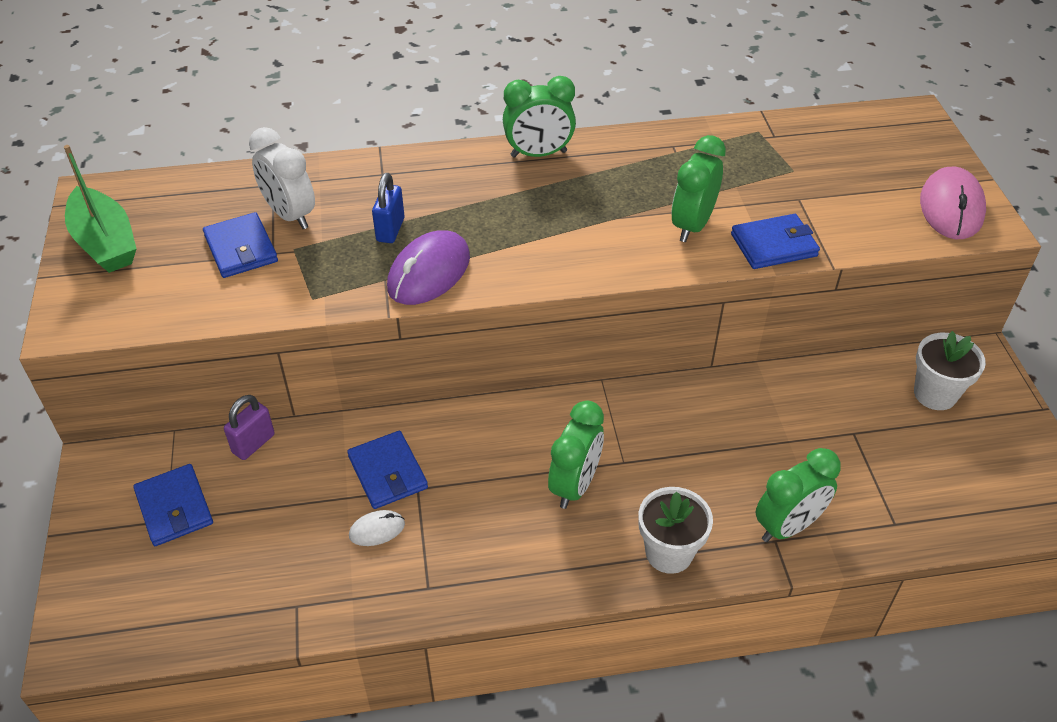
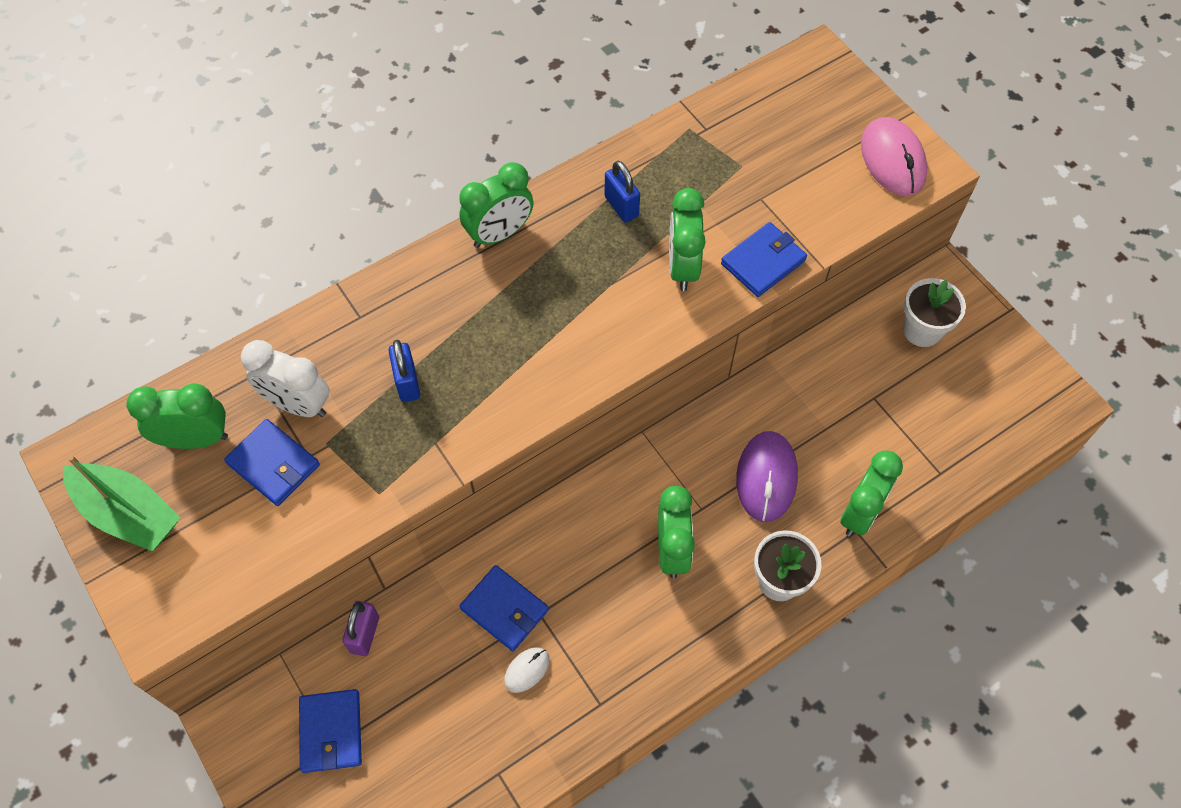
camera: 25 degrees left, 15 degrees up
(174, 507) = (331, 732): blue wallet -> blue wallet turned 45 degrees clockwise
(193, 211) = (196, 439): none -> green clock
(429, 272) = (472, 418): purple mouse -> purple mouse (766, 478)
(661, 167) = (621, 206): none -> blue padlock

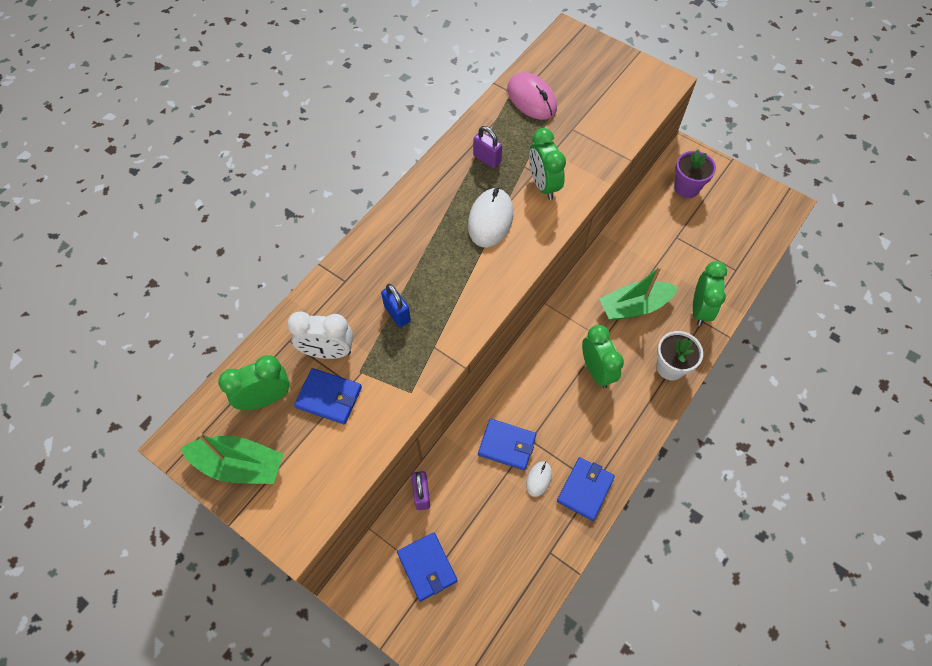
camera: 20 degrees left, 0 degrees up
(499, 234) = (415, 199): green clock -> none
(587, 293) = (490, 220): none -> white mouse
(621, 206) = (487, 159): blue padlock -> purple padlock
(763, 262) = (592, 167): blue wallet -> blue wallet (585, 489)
(766, 478) = (634, 306): purple mouse -> green boat
(892, 160) = (641, 83): pink mouse -> pink mouse (531, 99)
(922, 330) = (686, 188): white flower pot -> purple flower pot

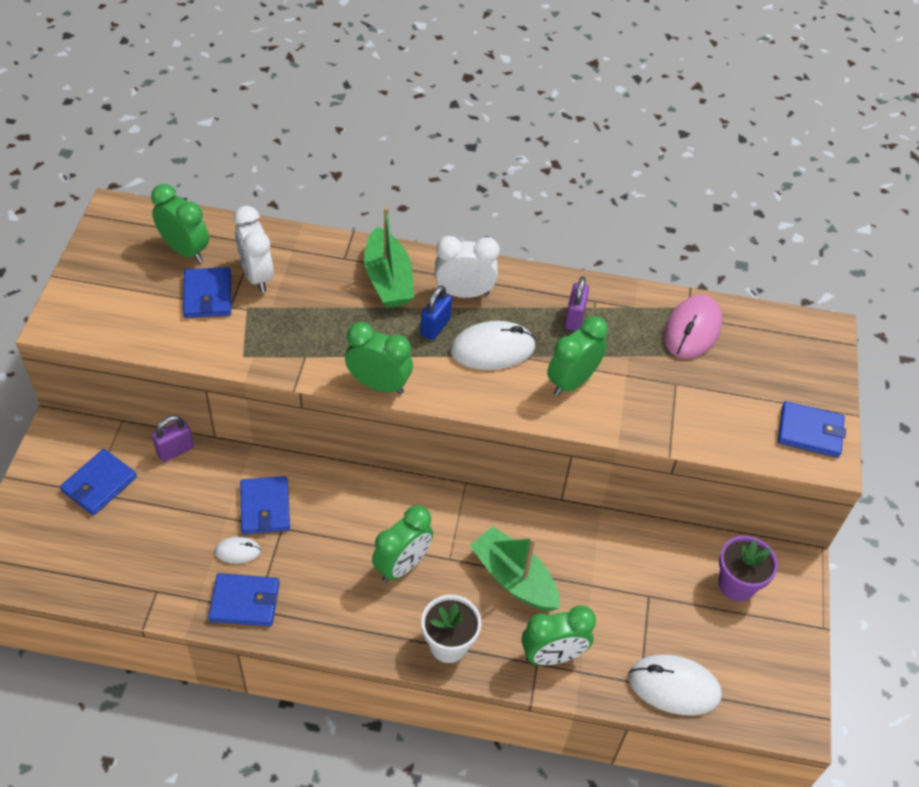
camera: 60 degrees right, 10 degrees down
(239, 465) = (110, 259): green boat -> green boat (388, 280)
(397, 314) = (328, 312): blue padlock -> blue padlock (435, 327)
(427, 215) = (464, 293): none -> white clock
(488, 306) = (379, 384): none -> green clock
(643, 80) = (809, 432): none -> blue wallet
(744, 253) = (674, 686): none -> white mouse

